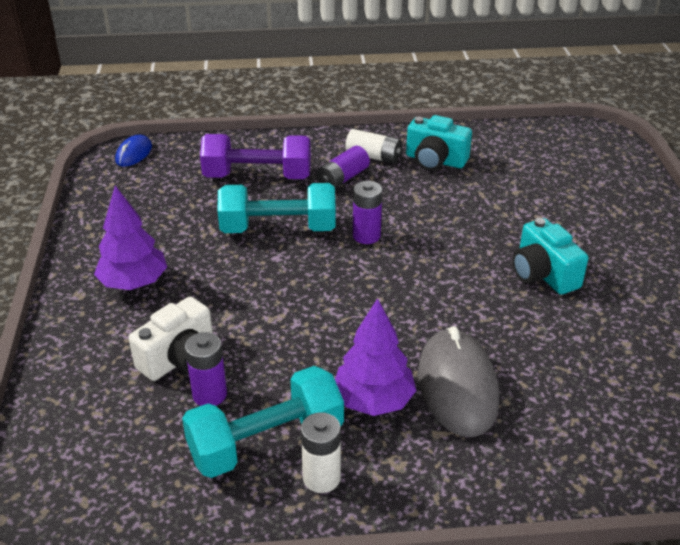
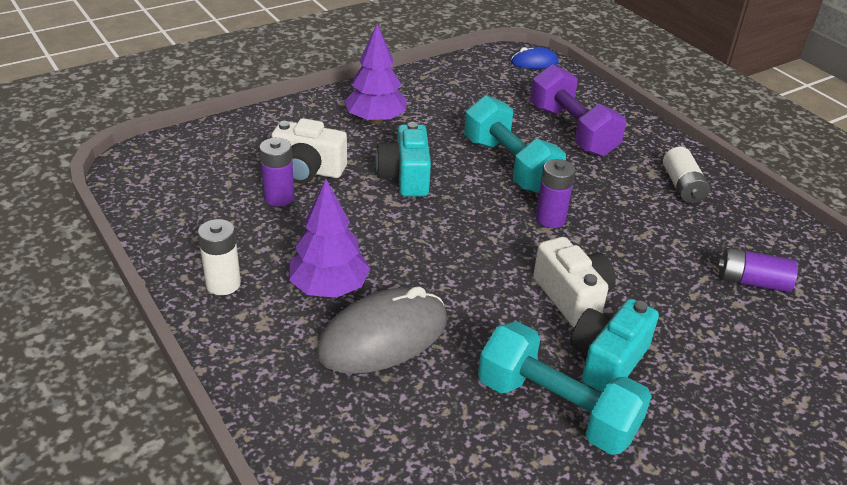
camera: 60 degrees right, 0 degrees up
(266, 442) = (245, 242): turquoise dumbbell -> turquoise dumbbell (556, 409)
(342, 178) = (623, 178): purple battery -> purple battery (752, 282)
(435, 160) = (725, 229): turquoise camera -> turquoise camera (405, 177)
(467, 263) = (572, 297): none -> white camera

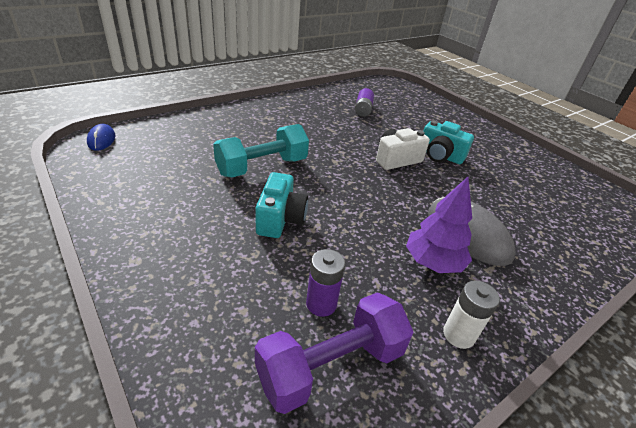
camera: 95 degrees left, 0 degrees up
(308, 170) = (272, 284): white camera -> none
(375, 120) = (180, 235): purple tree -> none
(405, 177) = (280, 219): turquoise camera -> turquoise camera turned 75 degrees counterclockwise
(550, 219) = (324, 158): purple battery -> none
(556, 409) = (482, 174): turquoise dumbbell -> none
(572, 131) = (216, 137): purple dumbbell -> purple dumbbell (331, 365)
(682, 186) = (283, 112): white battery -> none

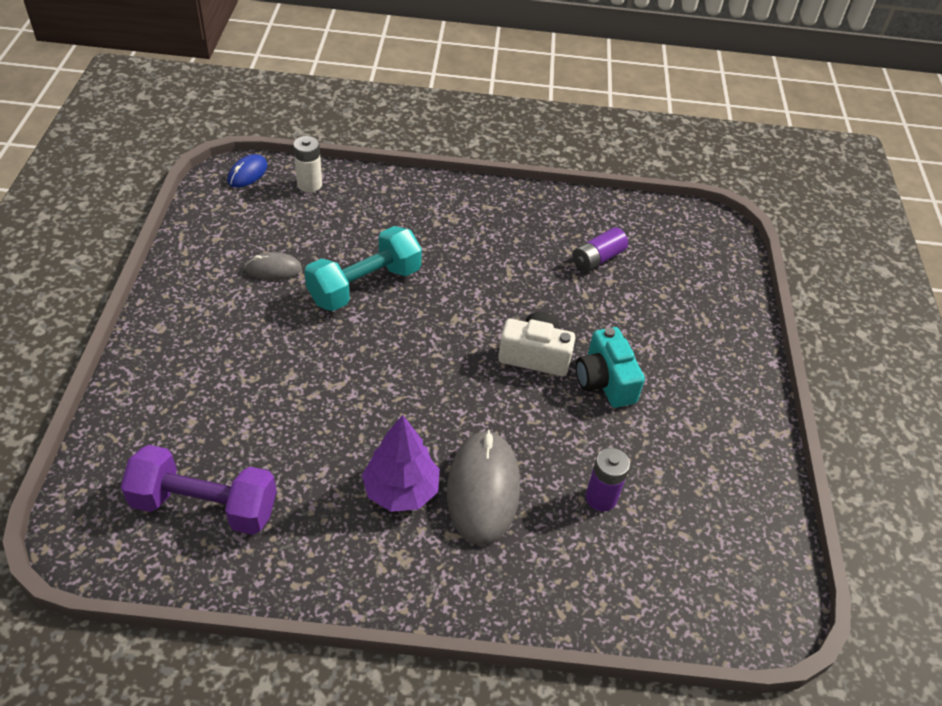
camera: 40 degrees right, 10 degrees up
(188, 183) = (273, 269): none -> grey mouse
(262, 167) = (364, 285): turquoise dumbbell -> turquoise dumbbell turned 45 degrees counterclockwise
(280, 219) = (313, 356): turquoise camera -> none
(321, 304) = (253, 457): purple battery -> purple battery (601, 497)
(458, 335) = (331, 560): white battery -> white battery (309, 184)

